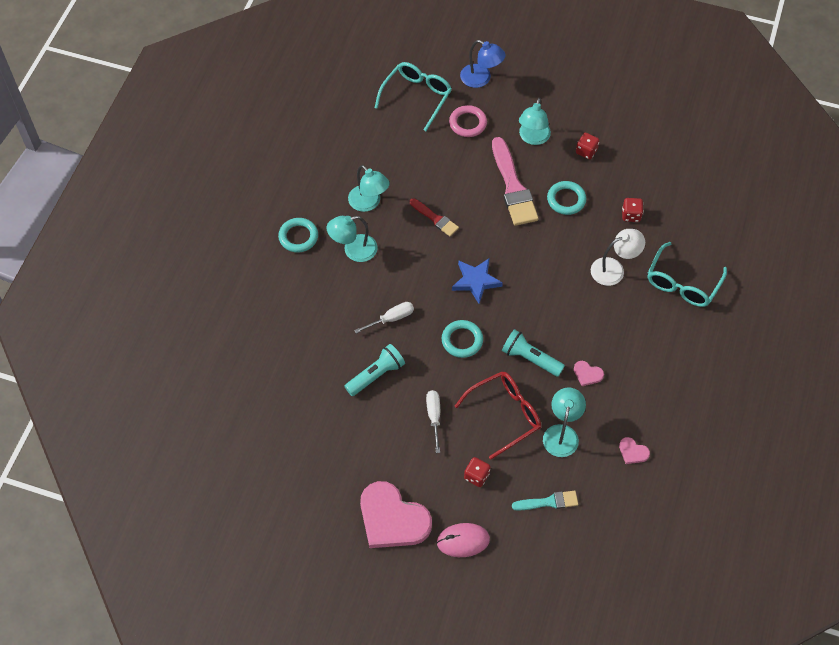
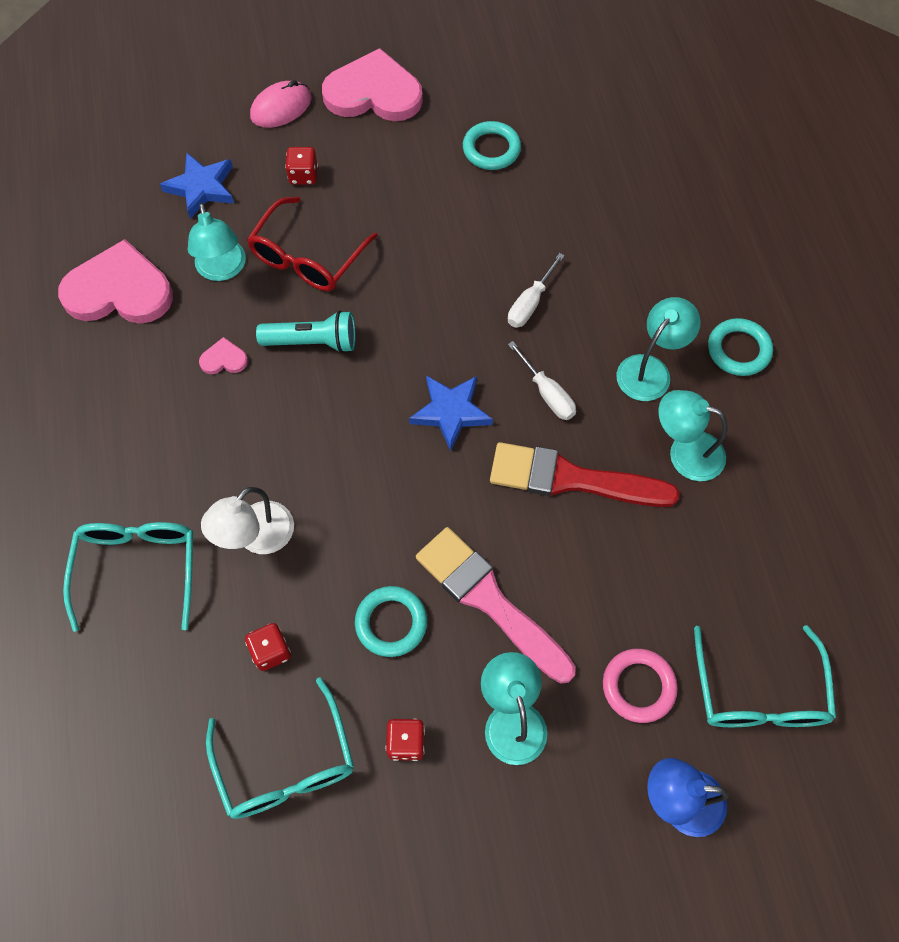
camera: 150 degrees right, 5 degrees up
(376, 375) = (499, 227): turquoise flashlight -> none
(434, 417) = (395, 213): white screwdriver -> white screwdriver (547, 393)
(435, 219) = (572, 479): red brush -> red brush, size x1.85
(462, 340) = (418, 321): turquoise ring -> turquoise ring (491, 149)
(548, 502) = (201, 188): turquoise brush -> blue star
(633, 452) = (119, 290): pink heart -> pink heart, size x2.39
(645, 168) = (286, 765): none -> turquoise glasses

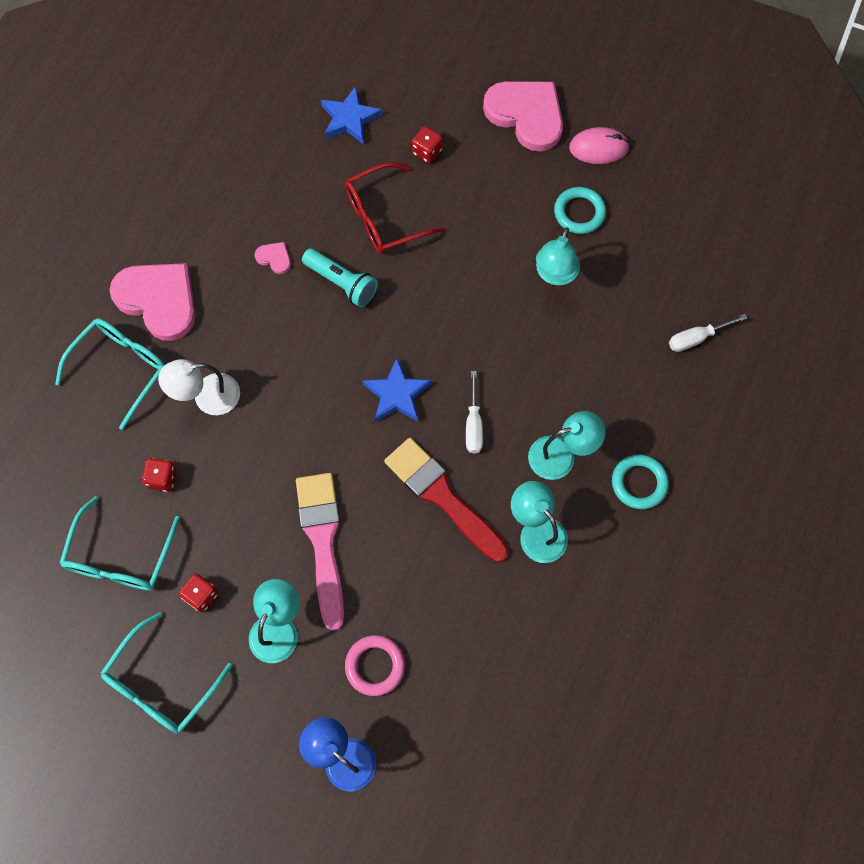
camera: 35 degrees right, 5 degrees up
(119, 290) = (242, 164): pink heart -> pink heart (158, 300)
(222, 270) = (320, 191): turquoise lamp -> turquoise lamp (555, 275)
(281, 107) = (450, 88): pink mouse -> pink mouse (598, 148)
(391, 623) = (249, 512): turquoise ring -> none
(530, 303) = (514, 350): white screwdriver -> white screwdriver (697, 338)
(759, 694) = (451, 728): turquoise glasses -> turquoise glasses (161, 684)

